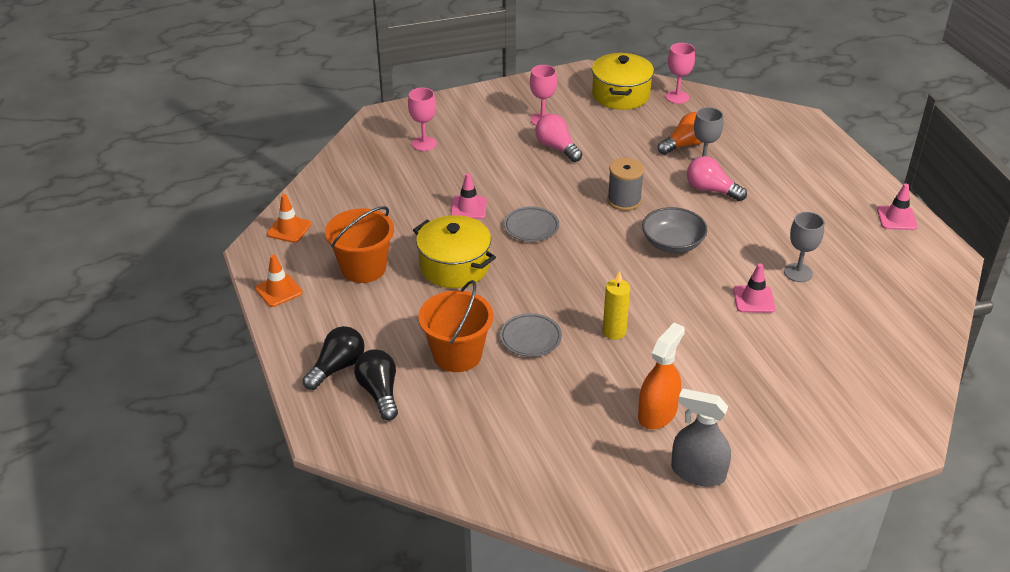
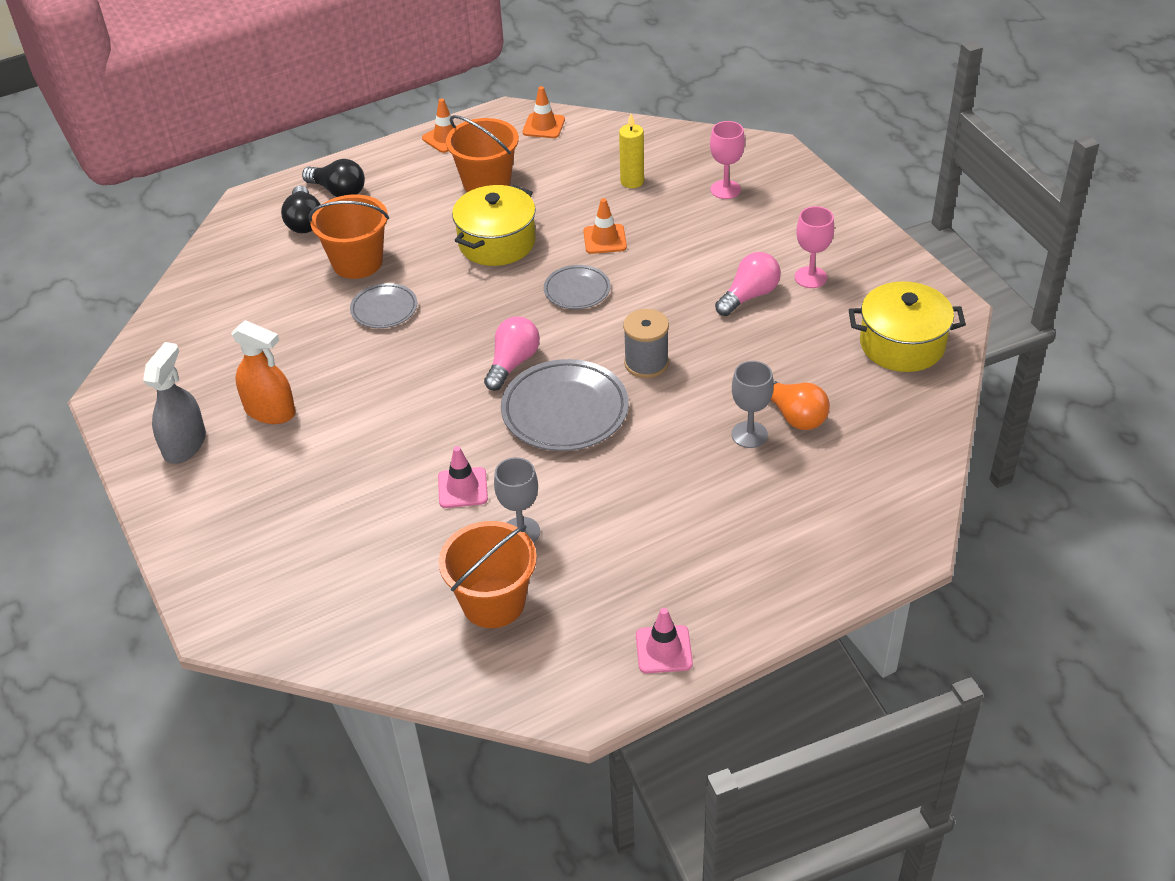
camera: 85 degrees right, 5 degrees up
(379, 392) = (304, 221): black light bulb -> black light bulb turned 105 degrees clockwise
(468, 208) = (605, 239): pink traffic cone -> orange traffic cone
(614, 332) = (397, 370): yellow candle -> yellow candle (632, 181)
(672, 243) = (565, 411): grey bowl -> grey plate
(677, 97) = (919, 402): pink goblet -> none
(711, 190) = (689, 444): pink light bulb -> pink light bulb (512, 363)
(866, 289) = (493, 602): none -> orange bucket

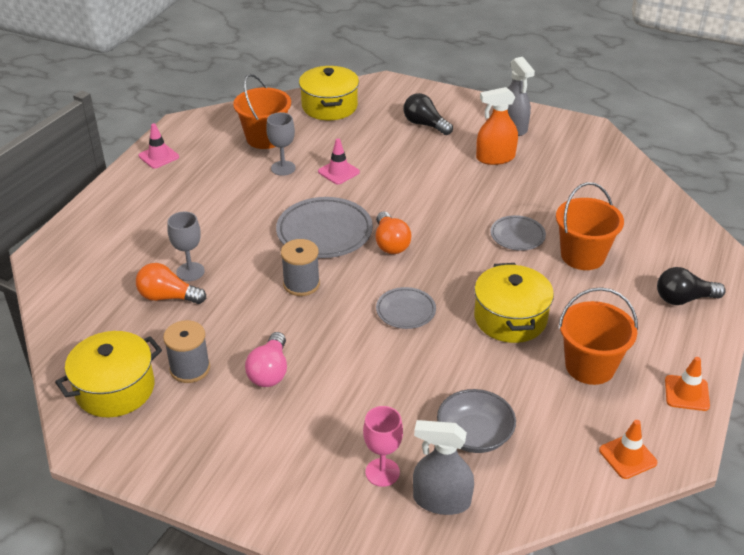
camera: 140 degrees right, 5 degrees down
(304, 221) = (665, 265): black light bulb -> black light bulb (425, 124)
(346, 618) = (329, 106): none -> yellow pot
(512, 363) = (390, 243): pink light bulb -> orange light bulb
(605, 239) = (433, 363): orange traffic cone -> none
(632, 181) = (474, 435): yellow candle -> grey bowl
(700, 158) = (441, 500): none -> grey spray bottle
(810, 277) = (231, 414): pink goblet -> none
(820, 331) = (190, 368): none -> grey spool

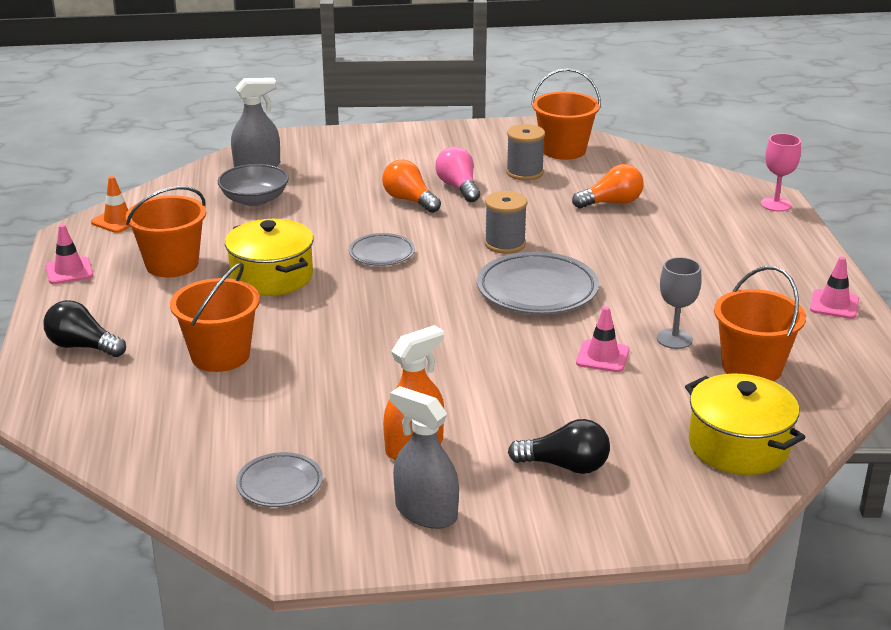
camera: 150 degrees right, 10 degrees down
(115, 389) = (563, 150): yellow pot -> orange bucket
(190, 272) = (621, 223): grey goblet -> none
(382, 472) = (312, 166): pink goblet -> pink goblet (775, 204)
(390, 243) = (454, 302): orange light bulb -> orange light bulb (409, 200)
(517, 236) = (313, 353): grey plate -> grey plate (280, 484)
(683, 299) = (82, 346): black light bulb -> black light bulb turned 120 degrees counterclockwise
(686, 393) = (69, 271): orange traffic cone -> pink traffic cone

